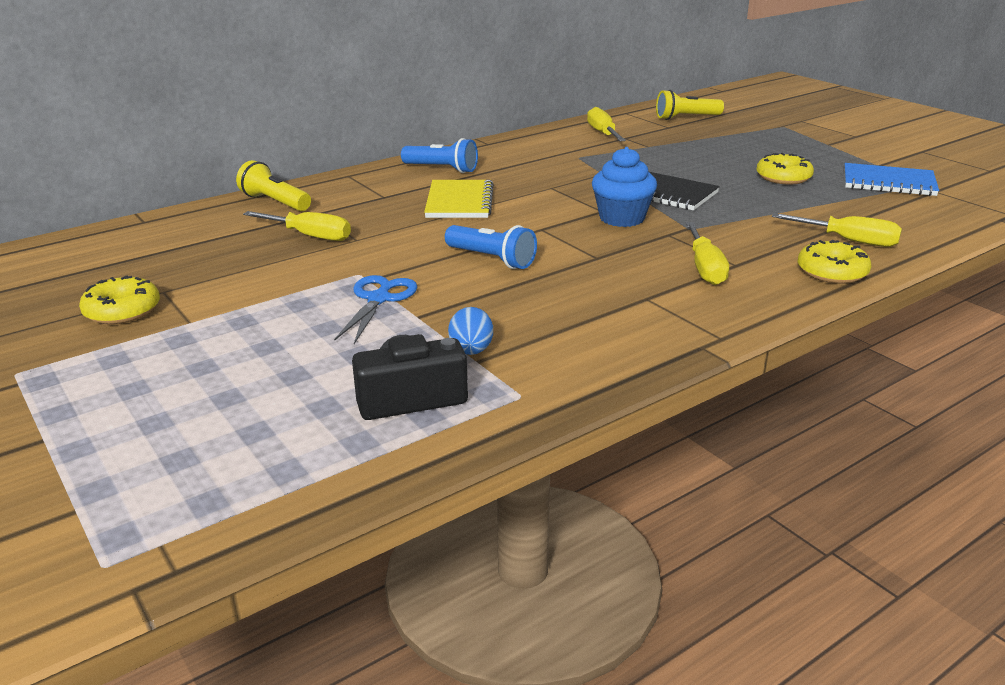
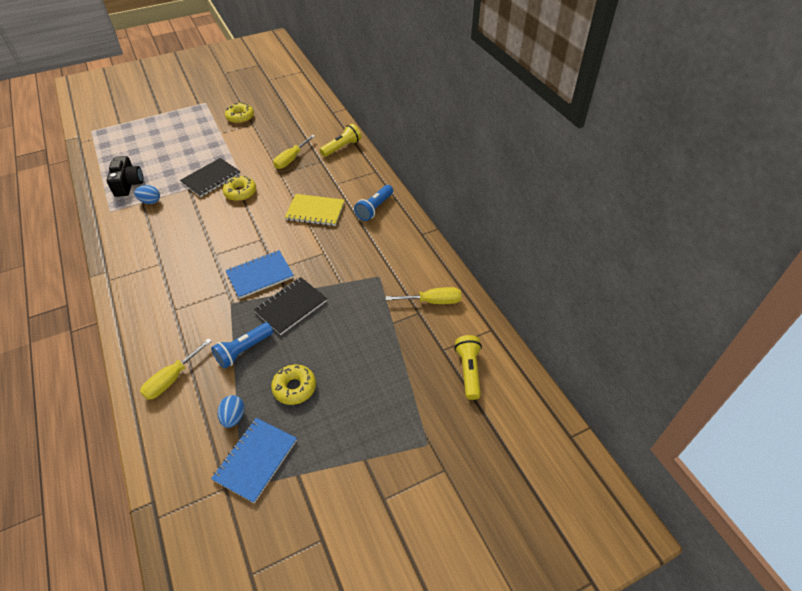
camera: 100 degrees right, 20 degrees up
(378, 299) = (211, 179): blue scissors -> black notebook
(492, 259) = (232, 216): blue flashlight -> blue flashlight (243, 350)
(622, 218) = (260, 275): blue cupcake -> blue notebook
(705, 268) = (177, 295): yellow screwdriver -> none
(832, 272) = (139, 350): yellow donut -> yellow donut (240, 192)
(855, 199) = (233, 417): none -> blue egg

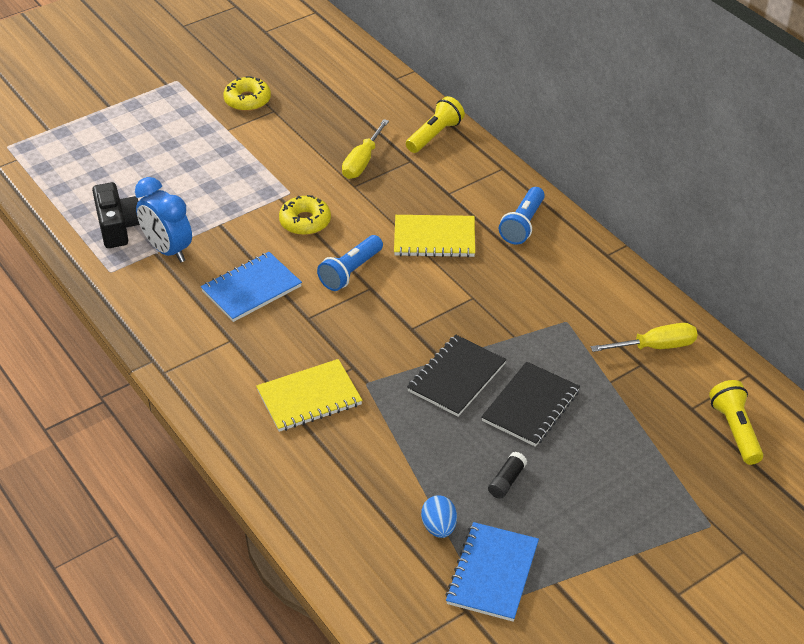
camera: 10 degrees left, 5 degrees down
(150, 201) = (168, 250): blue egg -> blue clock
(172, 379) = (329, 491): yellow screwdriver -> none
(190, 309) = (309, 397): none -> yellow notebook
(211, 179) = (248, 205): black notebook -> black notebook (530, 406)
(243, 350) = (414, 443): blue flashlight -> blue flashlight (350, 272)
(260, 275) = (392, 340): blue notebook -> blue notebook (251, 289)
(294, 388) = (507, 481): yellow donut -> black glue stick

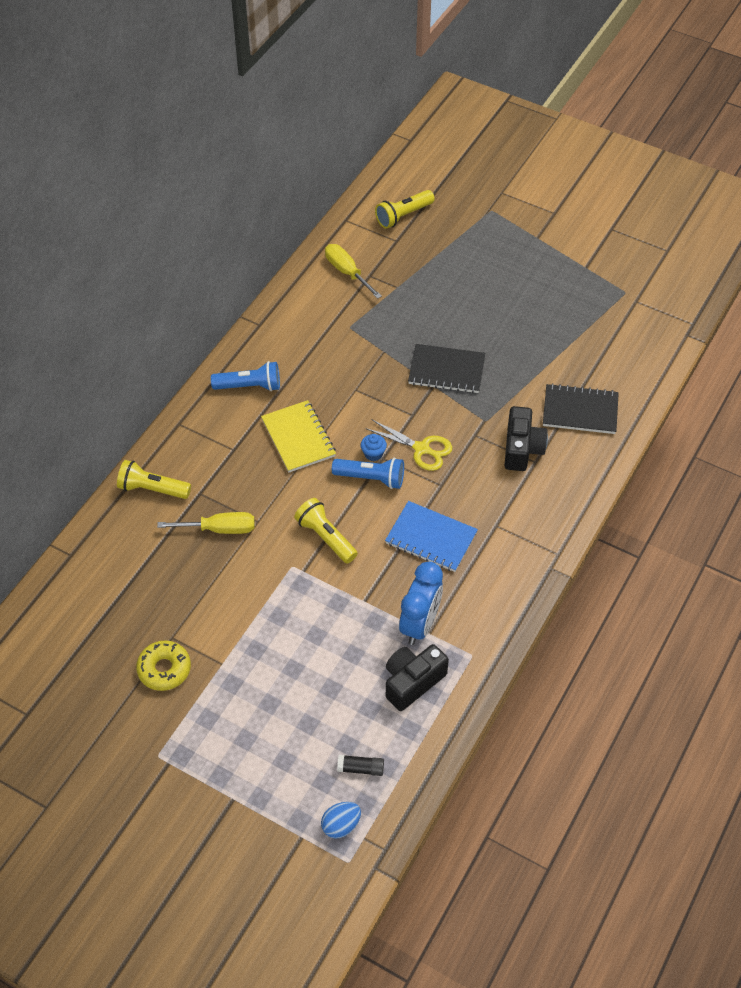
camera: 115 degrees left, 10 degrees up
(305, 221) = (326, 537): yellow donut -> yellow flashlight
(309, 397) = (522, 448): yellow notebook -> black camera
(362, 319) = (421, 449): none -> yellow scissors
(380, 283) = (373, 454): none -> blue cupcake
(439, 527) = (584, 334): blue egg -> blue egg (341, 825)
(492, 573) = (600, 297): blue notebook -> none
(507, 481) = (523, 313): black glue stick -> black glue stick (360, 768)
(530, 406) = (448, 321): black notebook -> black notebook (580, 411)

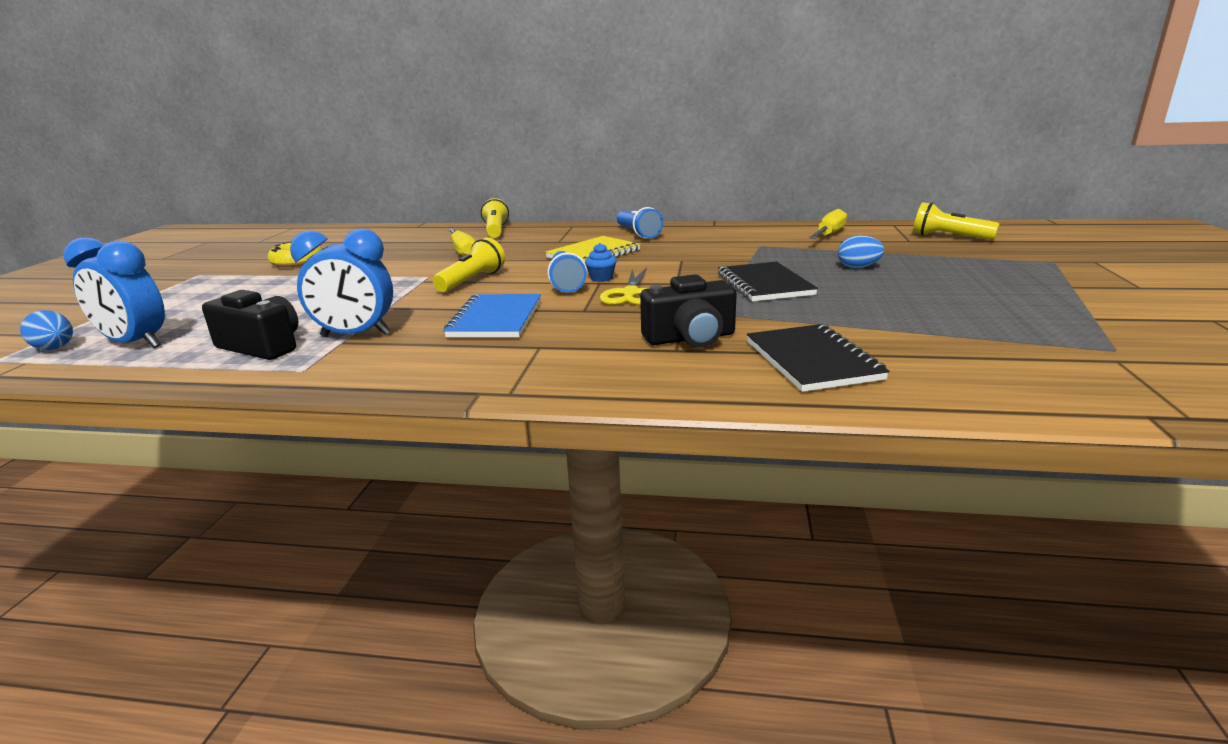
camera: 70 degrees right, 30 degrees down
(360, 768) = (136, 344): black glue stick -> blue clock
(441, 305) = (858, 267): none -> blue egg

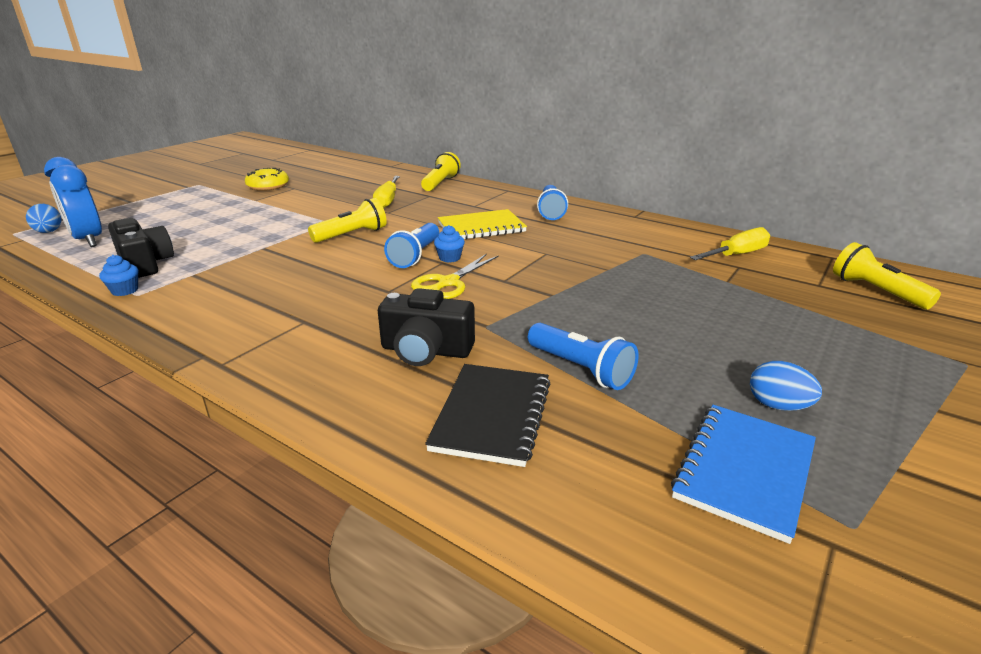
camera: 25 degrees right, 5 degrees up
(280, 370) = (125, 290): none -> blue cupcake
(356, 335) = (208, 270): blue clock -> none
(496, 319) = (314, 281): blue notebook -> blue notebook (744, 471)
(764, 284) = (580, 304): black notebook -> none
(830, 319) = (581, 369): none -> blue flashlight
(858, 267) = (706, 308): blue egg -> blue egg (778, 406)

